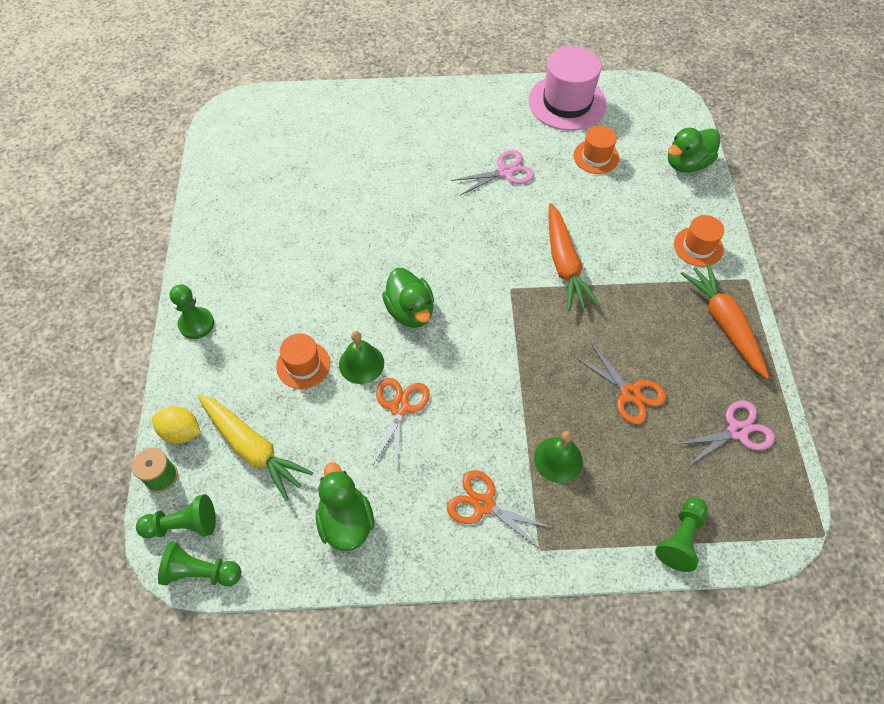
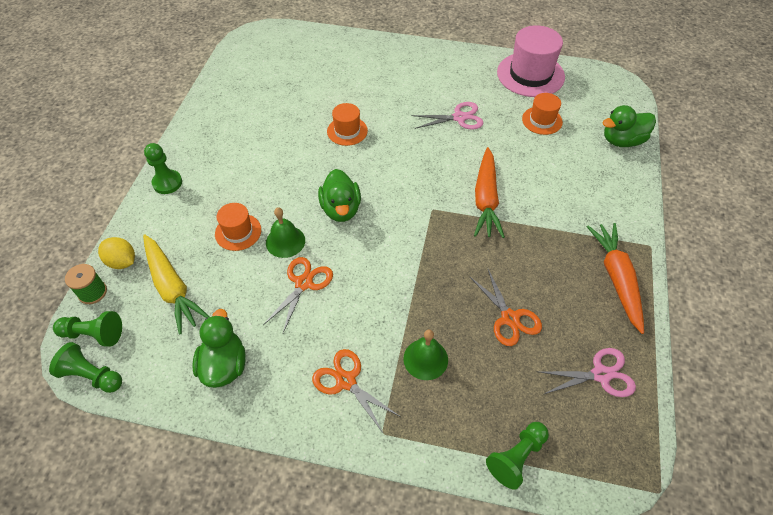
camera: 15 degrees right, 5 degrees down
(698, 246) = (611, 209): orange hat -> orange hat (347, 131)

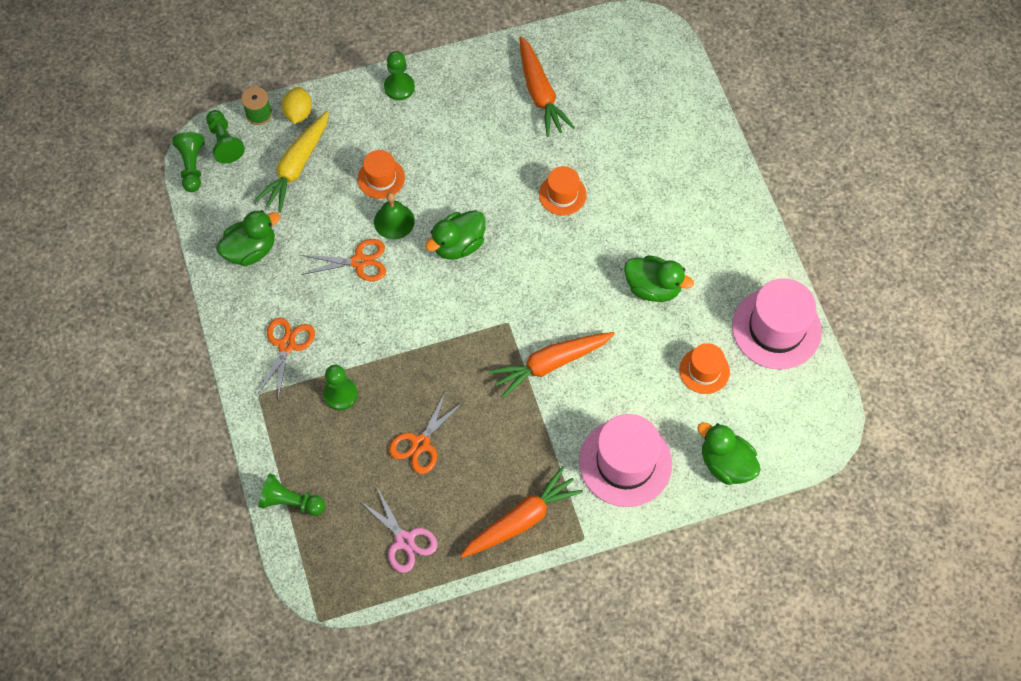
camera: 60 degrees right, 10 degrees up
(254, 107) = (540, 94): none -> orange carrot
(425, 359) = (340, 394): green bell -> green pawn
(459, 118) = (653, 288): pink scissors -> green duck
(595, 193) = (625, 462): none -> pink hat

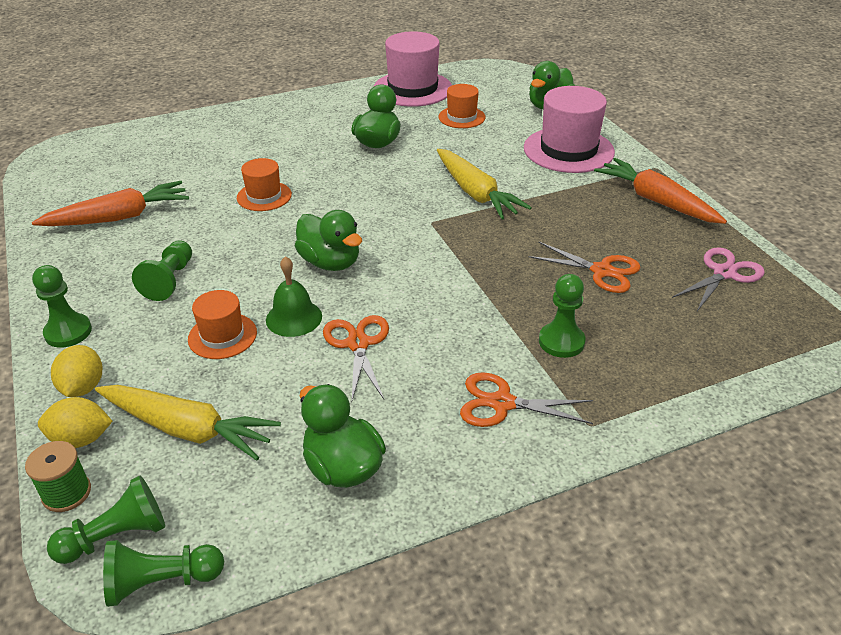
camera: 95 degrees left, 25 degrees down
(291, 502) = (731, 372): green pawn -> green pawn (169, 280)
(343, 106) = (83, 387): none -> yellow lemon
(550, 364) = (476, 193): orange carrot -> yellow carrot

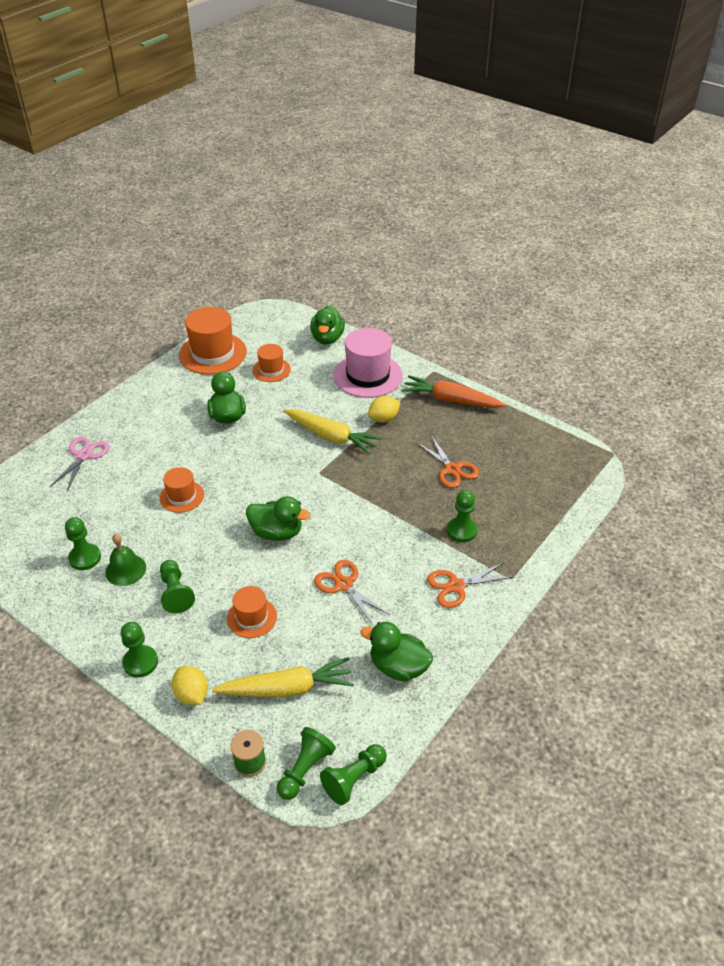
camera: 30 degrees left, 5 degrees up
(81, 439) = (225, 726): yellow lemon -> yellow lemon (383, 418)
(119, 217) = (85, 558): orange carrot -> green pawn
(294, 318) = (287, 584): green bell -> green bell (125, 570)
(413, 89) = (213, 353): pink hat -> orange hat
(601, 271) = (452, 469): orange scissors -> orange scissors turned 60 degrees clockwise
(724, 273) = (522, 443): pink scissors -> pink scissors (84, 455)

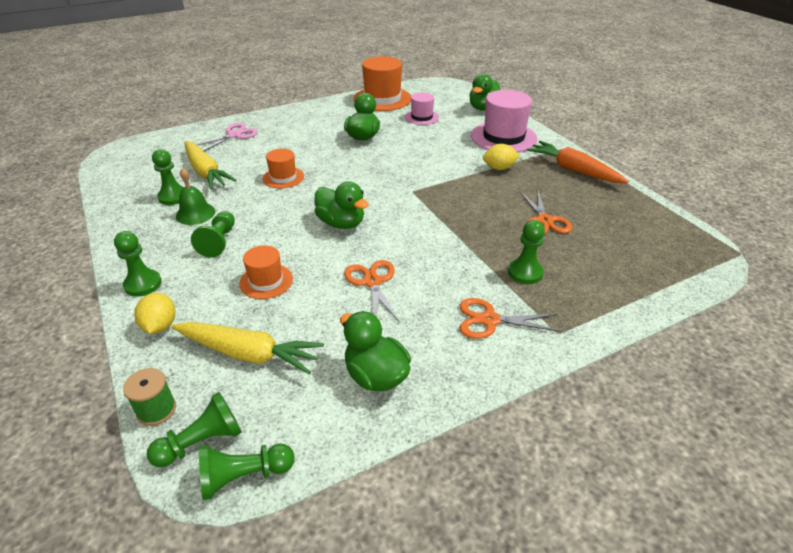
camera: 25 degrees right, 5 degrees down
(271, 370) = (422, 117): orange hat -> pink hat
(332, 437) = (442, 170): yellow carrot -> yellow carrot (206, 172)

